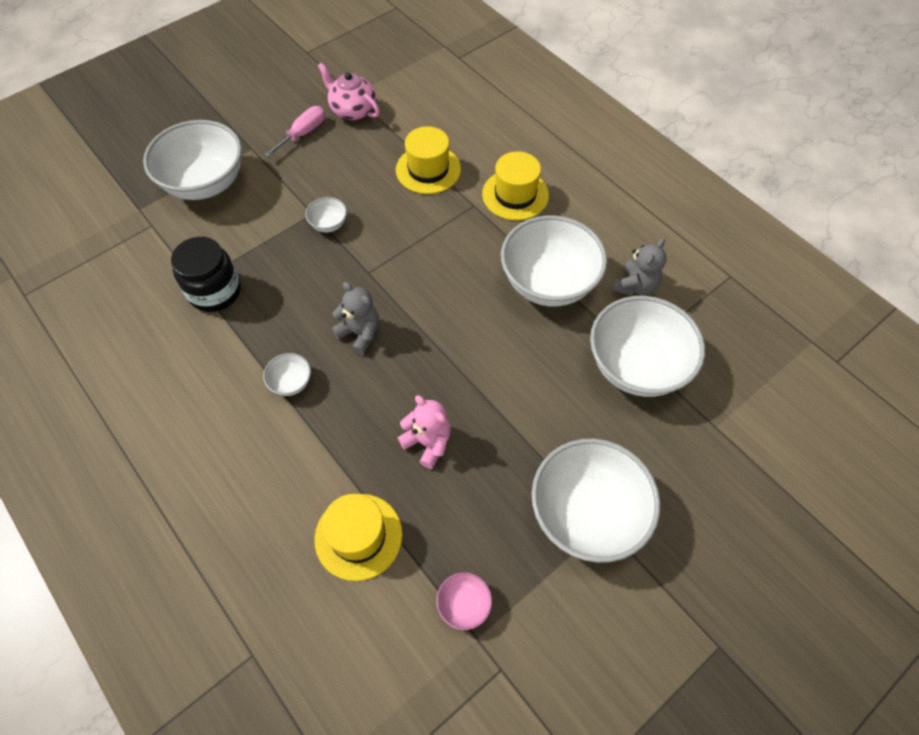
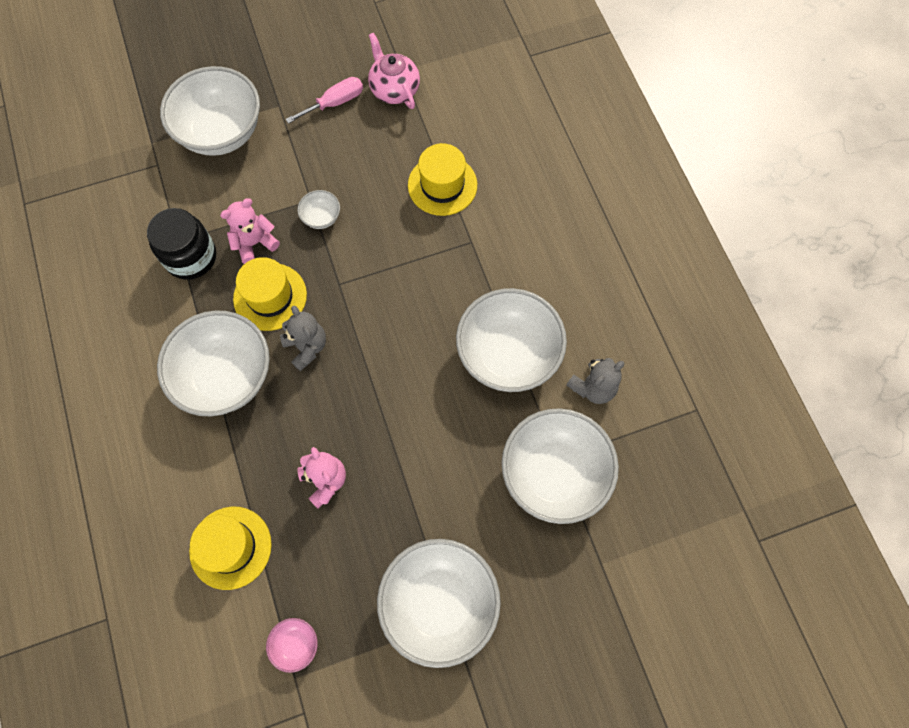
camera: 20 degrees right, 10 degrees up
(273, 262) = (255, 243): none -> pink teddy bear
(291, 382) = (226, 376): white bowl -> white bowl, size x2.35
(515, 195) = (518, 243): yellow hat -> yellow hat (270, 297)

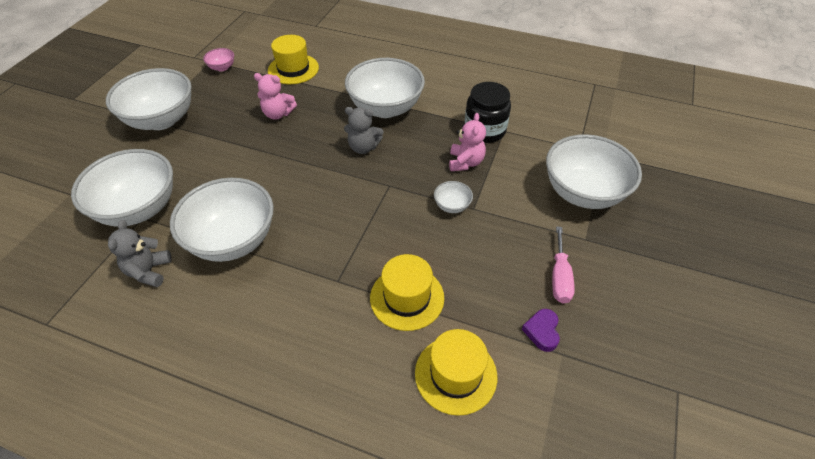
camera: 130 degrees right, 20 degrees down
(270, 297) = (417, 149): yellow hat -> yellow hat (455, 374)
(394, 89) = (542, 331): pink teapot -> purple heart

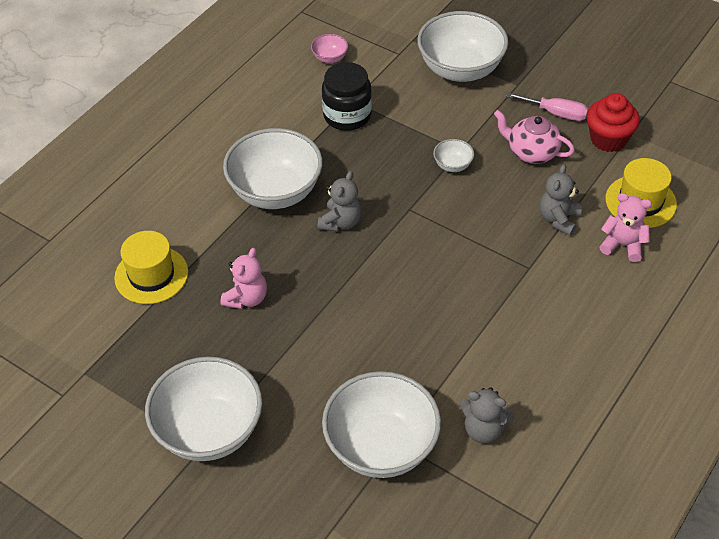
camera: 75 degrees left, 0 degrees up
(222, 67) = (109, 358): pink bowl -> pink bowl (330, 58)
(233, 240) = (455, 351): white bowl -> none
(407, 297) = (558, 219): yellow hat -> grey teddy bear
(465, 162) = (393, 142): pink teddy bear -> pink teddy bear (623, 245)
(493, 263) = (531, 152): none -> pink teapot
(542, 331) = (608, 139): purple heart -> red cupcake

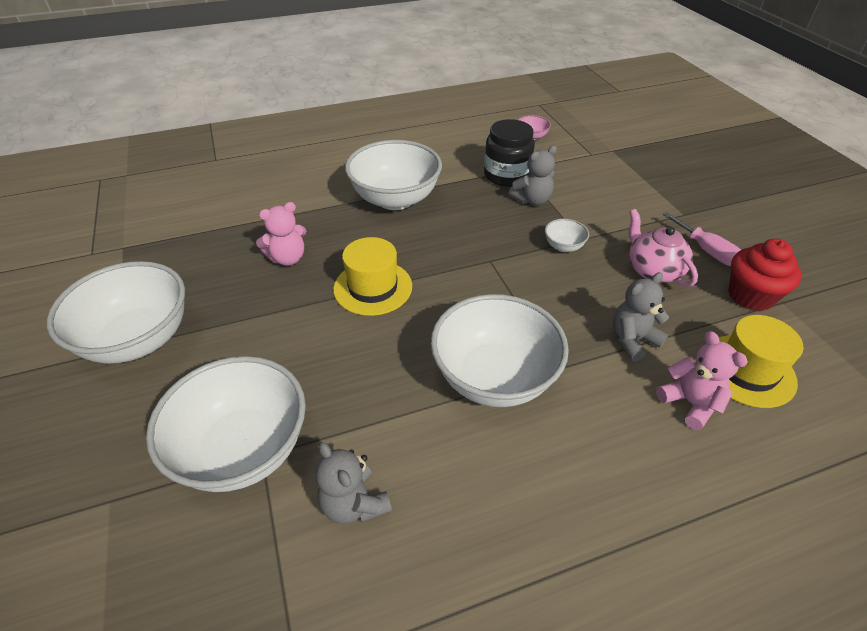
camera: 35 degrees right, 5 degrees down
(151, 275) = (246, 209): yellow hat -> yellow hat (373, 287)
(341, 222) = (421, 242): grey teddy bear -> grey teddy bear (532, 200)
(460, 69) = (637, 183): white bowl -> white bowl (494, 377)

